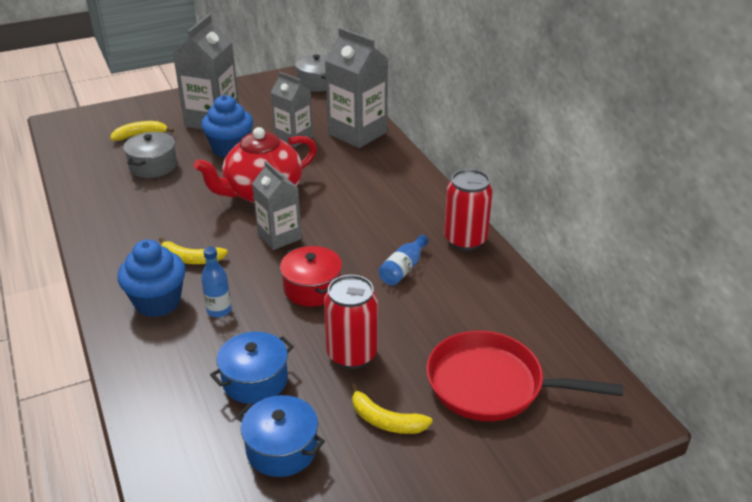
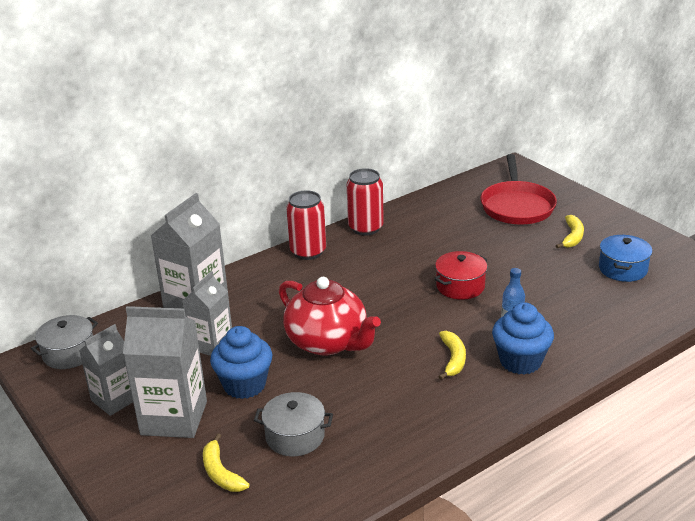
camera: 100 degrees left, 5 degrees down
(255, 380) = (573, 292): blue pot -> none
(279, 236) = (397, 316): grey carton -> grey carton (114, 400)
(352, 354) = (522, 257): red can -> red can (308, 252)
(403, 269) = (415, 250): blue bottle -> none

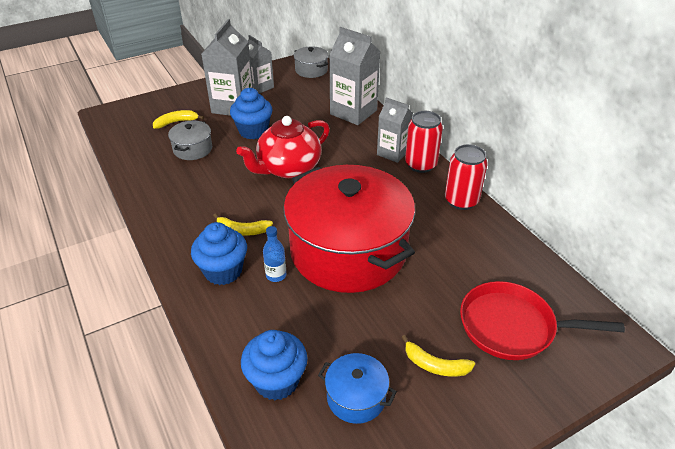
camera: 95 degrees right, 10 degrees up
(211, 344) = (303, 119): grey carton -> grey carton (393, 153)
(460, 286) = (348, 251): red pot -> red pot, size x2.46
(631, 308) = (276, 381): none -> blue cupcake

